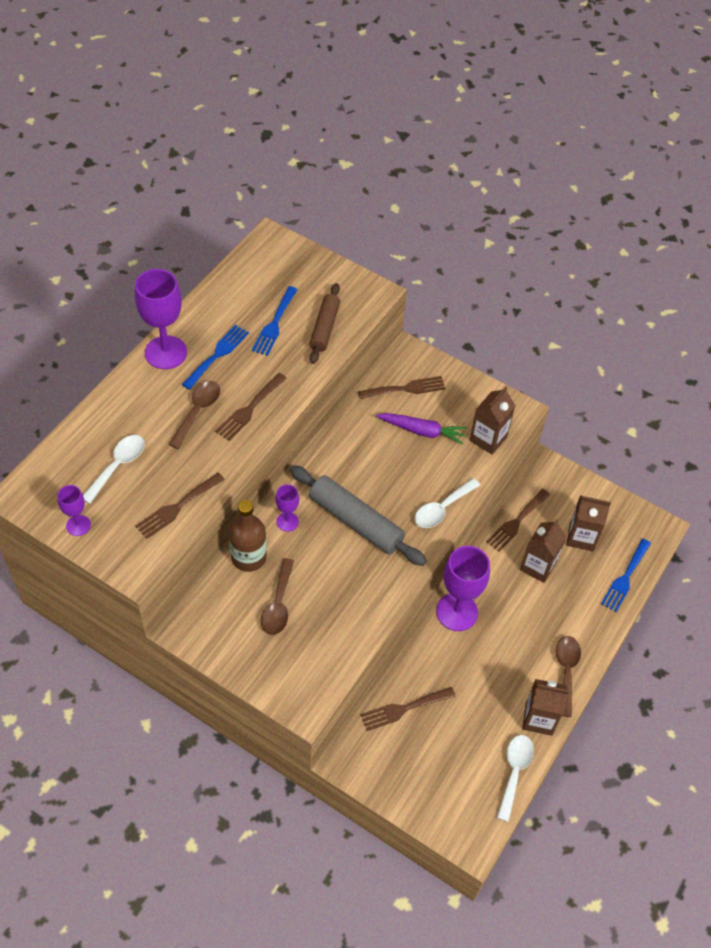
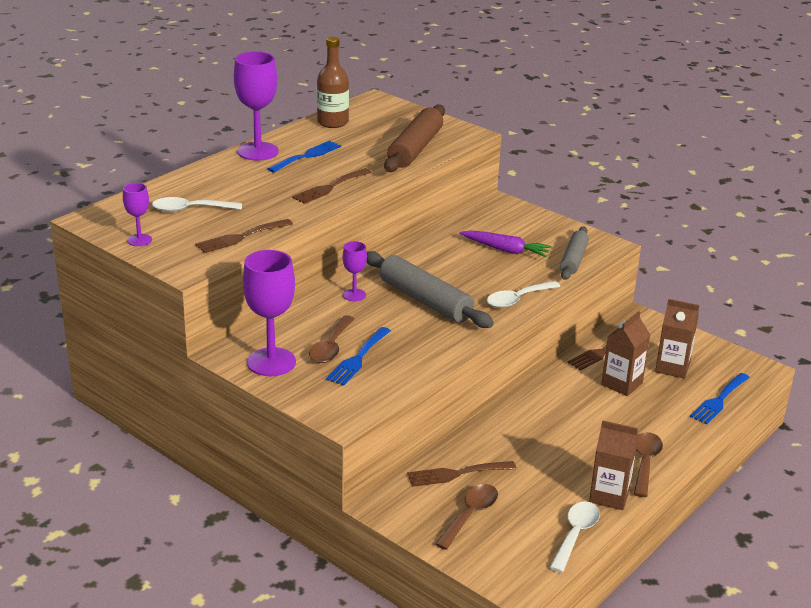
camera: 10 degrees right, 25 degrees down
(118, 466) = (190, 209): white spoon -> white spoon turned 135 degrees counterclockwise
(197, 411) = (278, 185): brown spoon -> brown spoon (470, 515)
(249, 557) = (308, 314): brown bottle -> brown bottle (332, 122)
(274, 324) = (367, 143): blue fork -> blue fork (358, 359)
(324, 328) = (415, 149): brown rolling pin -> brown rolling pin, size x1.56
(406, 388) = (494, 223): brown fork -> none
(457, 612) = (527, 408): purple goblet -> purple goblet (271, 362)
(488, 439) = (573, 260): brown carton -> grey rolling pin

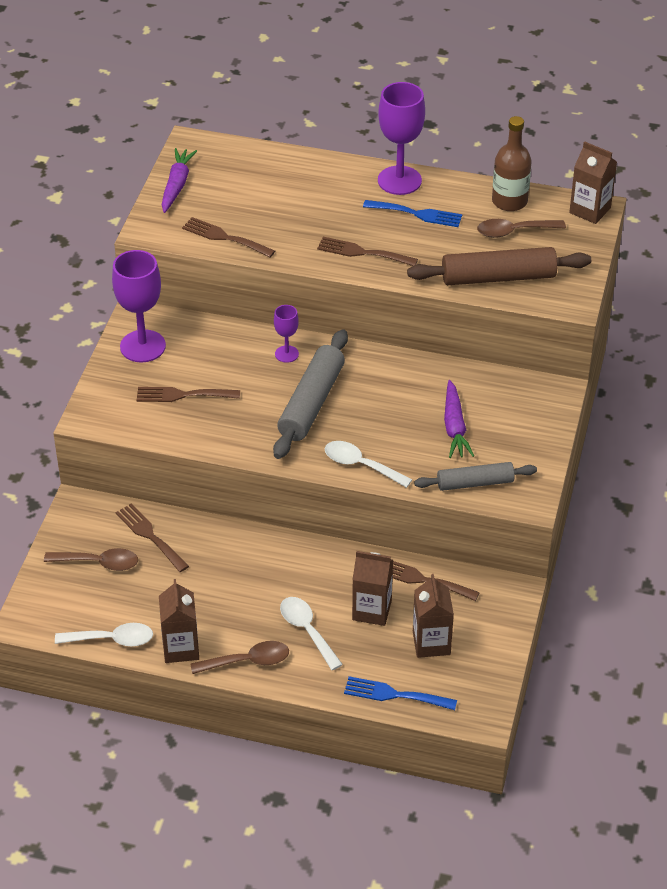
camera: 65 degrees right, 15 degrees up
(139, 240) = (177, 185): purple goblet -> purple carrot
(190, 209) = (251, 189): white spoon -> white spoon (307, 630)
(331, 347) = (190, 372): brown spoon -> brown spoon (514, 231)
(358, 359) = (182, 395): blue fork -> brown fork
(375, 101) = (590, 210): none -> brown carton

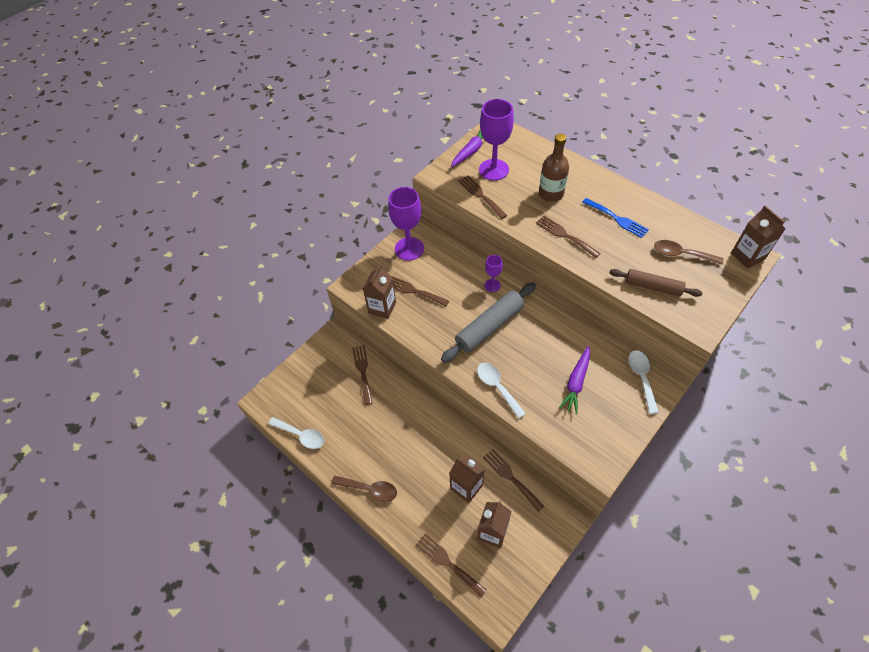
camera: 30 degrees right, 10 degrees up
(99, 563) = (324, 378): brown spoon -> none
(181, 648) = (336, 460): brown carton -> brown carton (382, 307)
(307, 630) = (418, 483): white spoon -> white spoon (641, 378)
(394, 694) = (447, 562): blue fork -> brown fork
(399, 180) = (617, 191): purple goblet -> purple goblet (493, 170)
(475, 483) = (569, 434): grey rolling pin -> none
(498, 277) = (653, 287): brown rolling pin -> brown rolling pin, size x0.64
(509, 201) = (688, 230): brown bottle -> brown bottle (551, 194)

